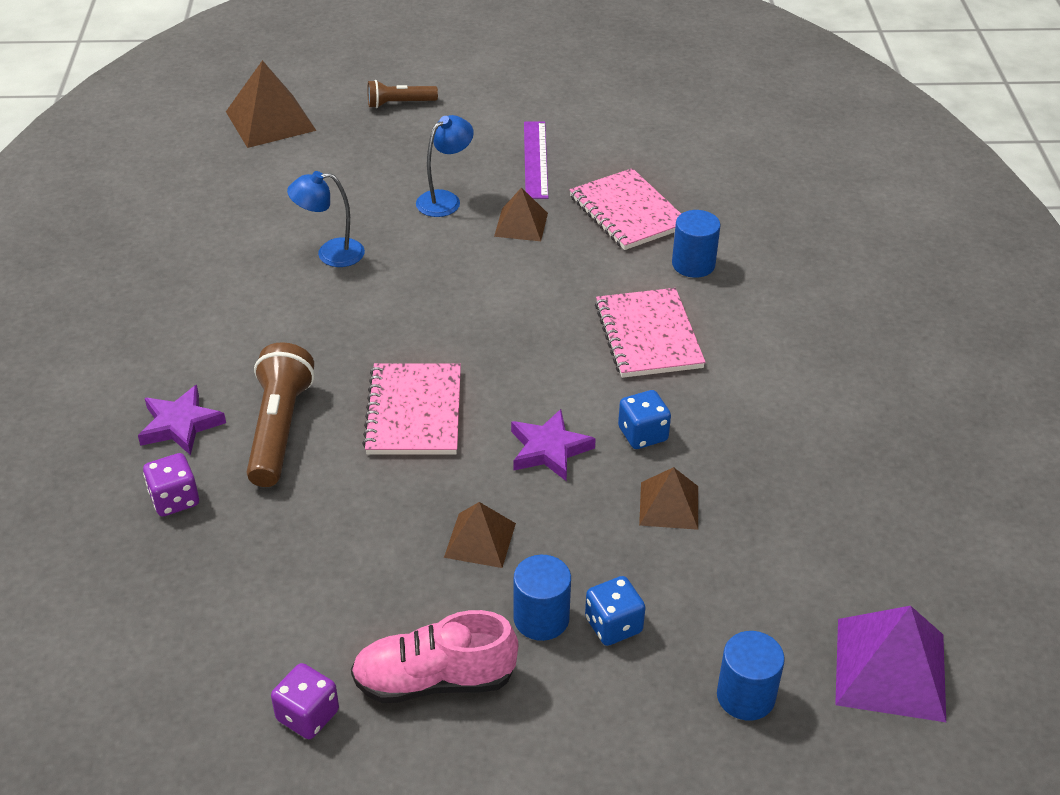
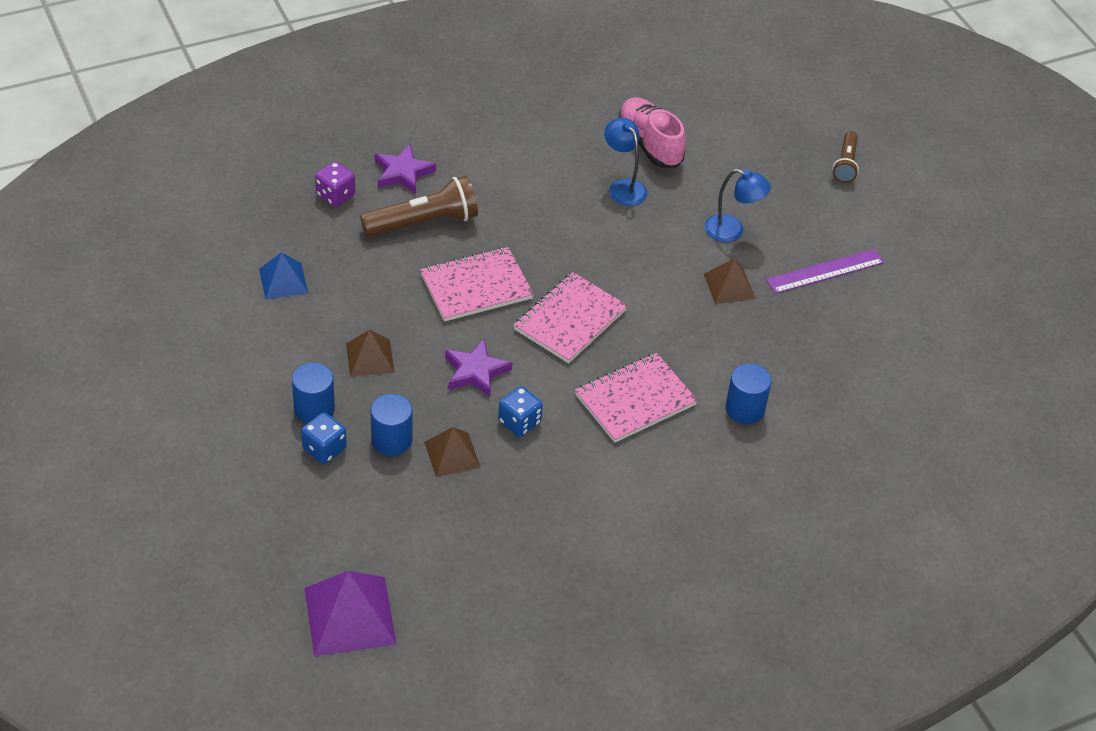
camera: 65 degrees right, 5 degrees up
(270, 121) = (767, 97): brown pyramid -> none
(297, 593) = (283, 281): none -> blue pyramid
(307, 715) = (191, 317): purple dice -> none
(399, 103) = (845, 164): brown flashlight -> brown flashlight turned 135 degrees counterclockwise
(434, 680) = (241, 369): pink shoe -> pink shoe (649, 144)
(627, 212) = (789, 349): pink notebook -> pink notebook (570, 320)
(745, 696) = (292, 535): blue cylinder -> blue cylinder (391, 440)

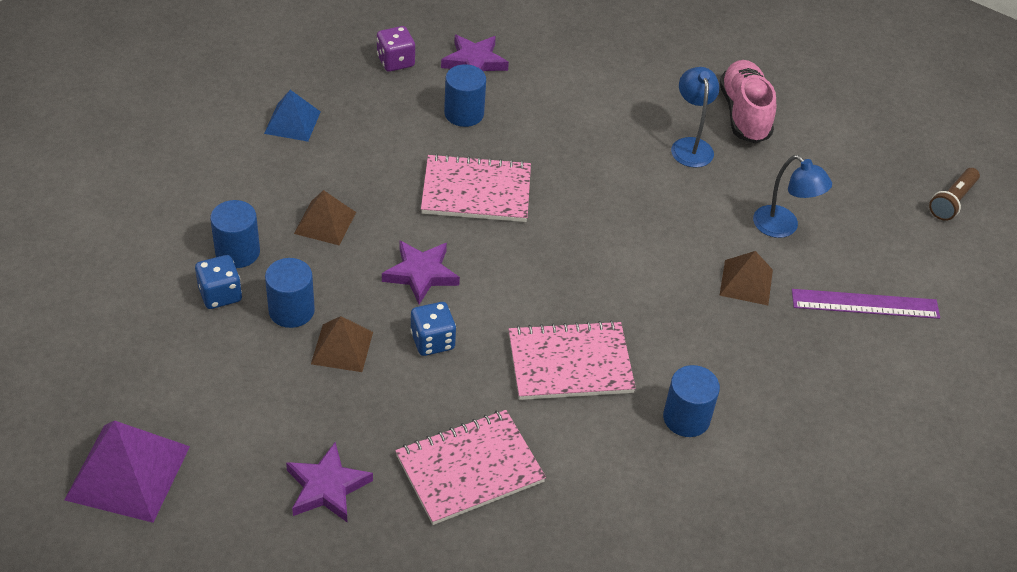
camera: 25 degrees right, 0 degrees up
(423, 222) = (464, 113): brown flashlight -> blue cylinder
(512, 565) = (327, 487): none -> purple star
(570, 320) = (552, 257): pink notebook -> pink notebook (469, 469)

